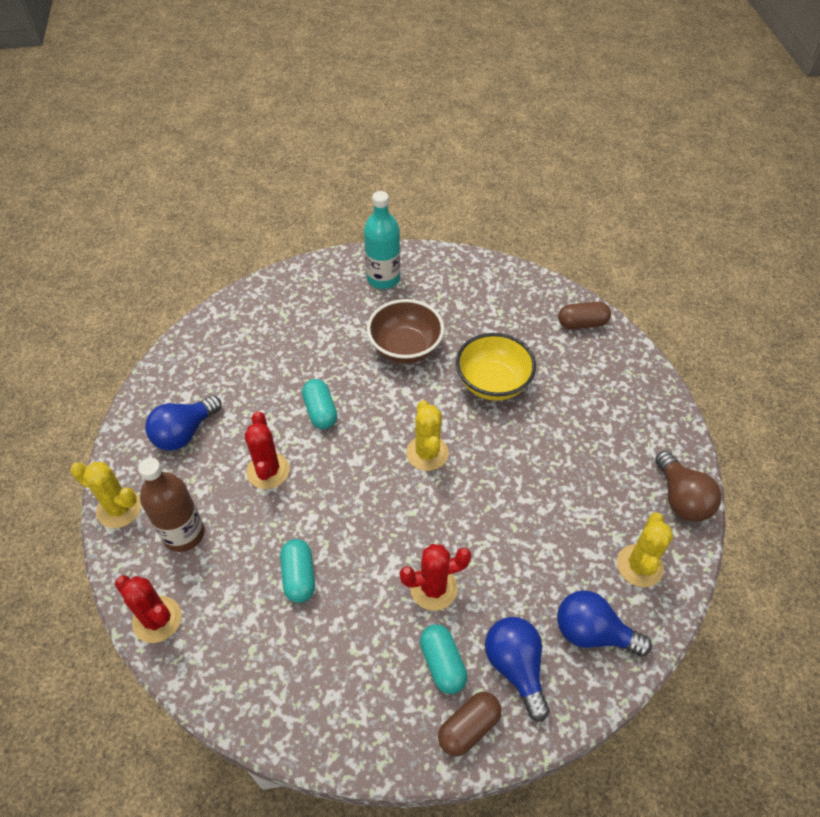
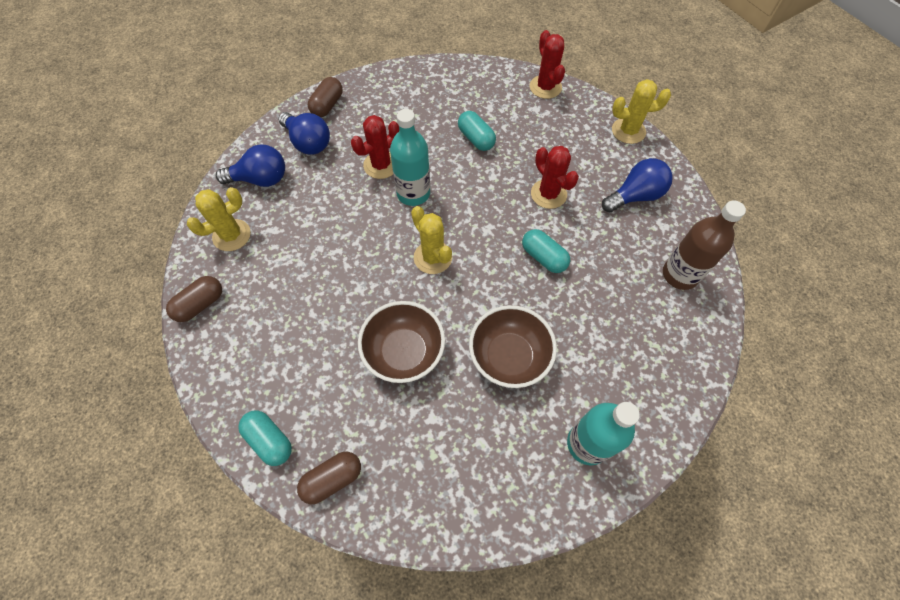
camera: 155 degrees right, 10 degrees up
(157, 619) = (545, 87): red cactus -> red cactus turned 60 degrees clockwise
(184, 433) = (635, 196): blue light bulb -> blue light bulb turned 45 degrees clockwise
(184, 534) = (571, 133): brown bottle -> brown bottle (680, 274)
(412, 533) = (413, 193): none -> turquoise bottle
(442, 663) = (356, 128): turquoise capsule -> turquoise capsule (269, 440)
(493, 383) = (404, 352): yellow bowl -> brown bowl
(639, 566) = (231, 235): yellow cactus -> yellow cactus turned 60 degrees clockwise
(681, 498) = (200, 304): brown light bulb -> brown capsule

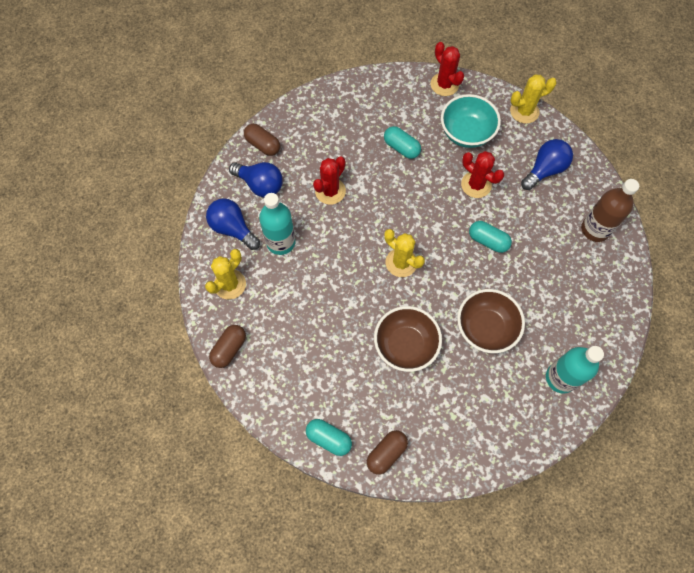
camera: 15 degrees left, 5 degrees up
(260, 179) = (233, 228): blue light bulb -> blue light bulb turned 120 degrees counterclockwise
(327, 105) = (263, 145): brown capsule -> brown capsule turned 60 degrees counterclockwise
(413, 193) = (366, 210): turquoise bottle -> turquoise bottle (281, 242)
(554, 139) = (466, 133): none -> turquoise bowl

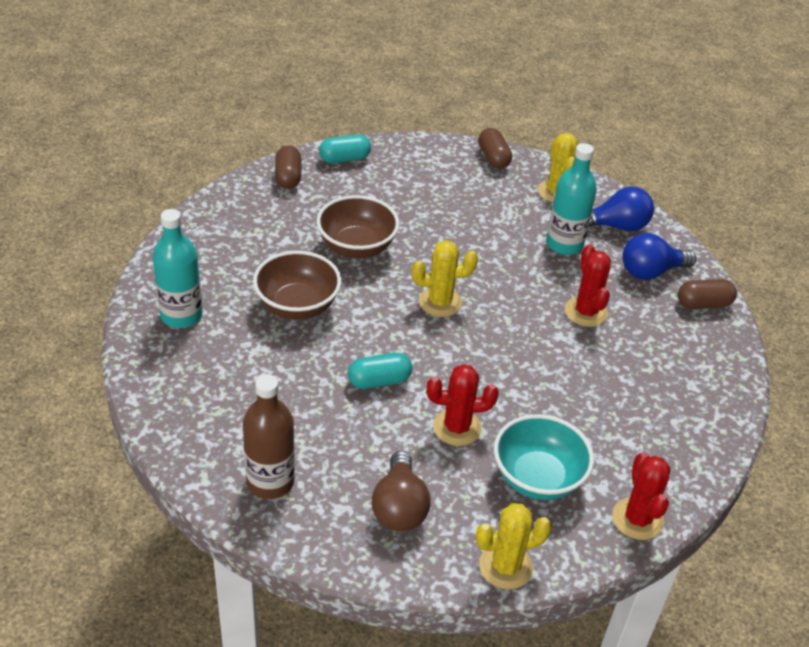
camera: 130 degrees right, 25 degrees down
(401, 148) = (581, 404): turquoise capsule -> none
(444, 84) = (637, 519): red cactus -> red cactus turned 75 degrees clockwise
(524, 111) = (505, 566): yellow cactus -> yellow cactus turned 45 degrees clockwise
(544, 170) = (399, 507): blue light bulb -> brown light bulb

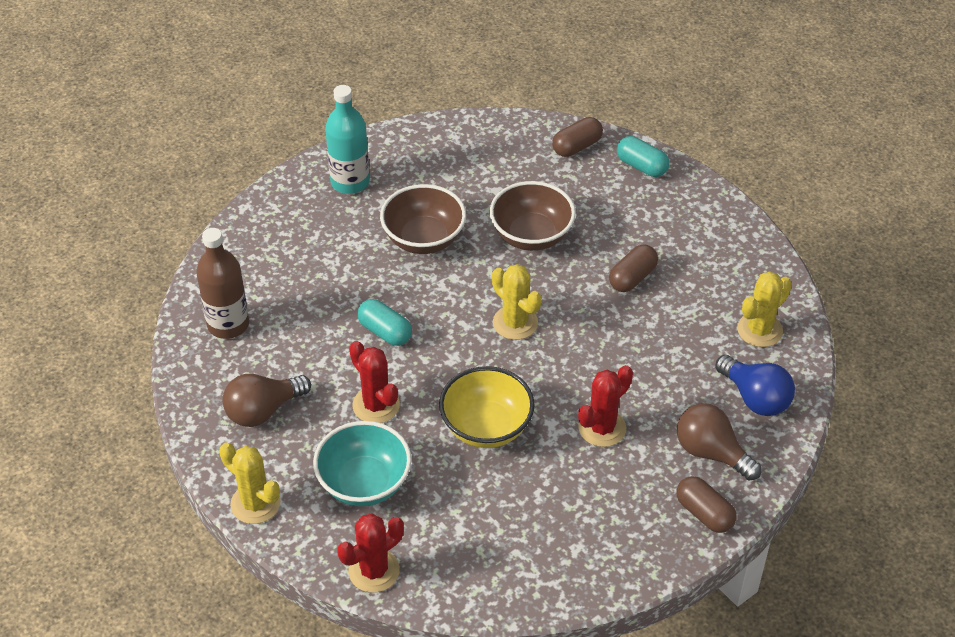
camera: 60 degrees right, 5 degrees up
(493, 158) = (760, 261): brown capsule -> brown capsule (632, 278)
(535, 373) = (486, 427): none -> yellow bowl
(564, 244) = (684, 371): turquoise bottle -> none
(650, 271) = (711, 452): blue light bulb -> brown light bulb

